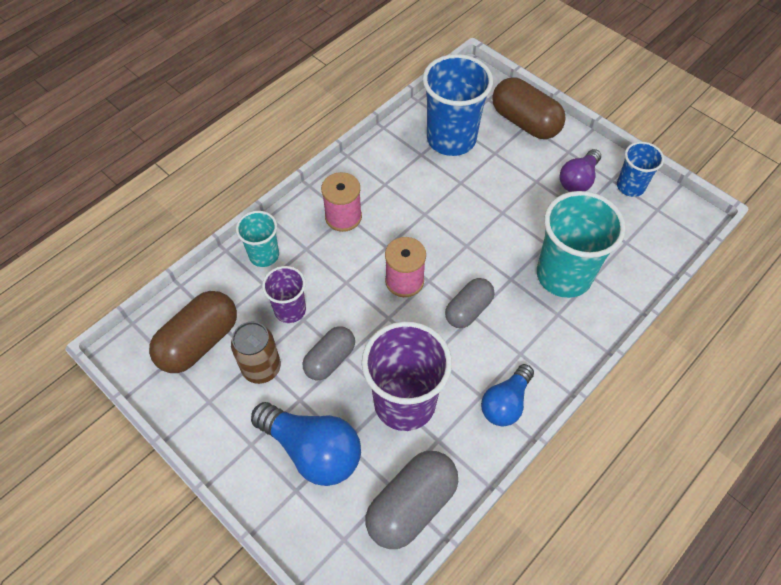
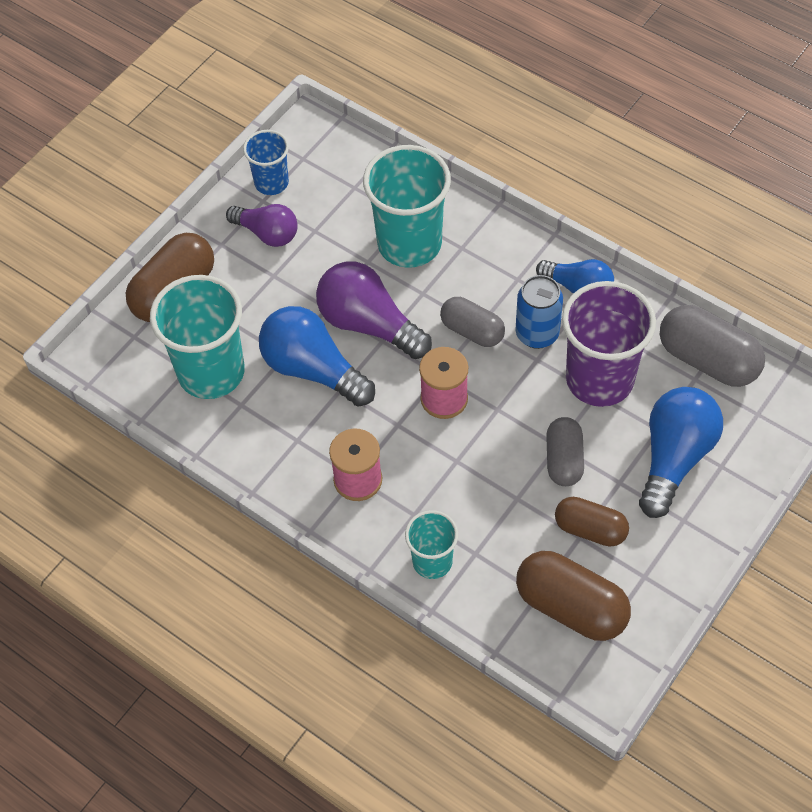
camera: 95 degrees left, 0 degrees up
(261, 368) = (590, 529): brown can -> brown capsule
(290, 310) = (507, 515): purple cup -> none
(330, 359) = (564, 460): grey capsule -> grey capsule turned 60 degrees clockwise
(445, 198) = (313, 369): none -> blue light bulb
(451, 139) = (211, 372): blue cup -> turquoise cup
(459, 359) = (537, 334): none -> blue can
(483, 238) = (369, 324): none -> purple light bulb

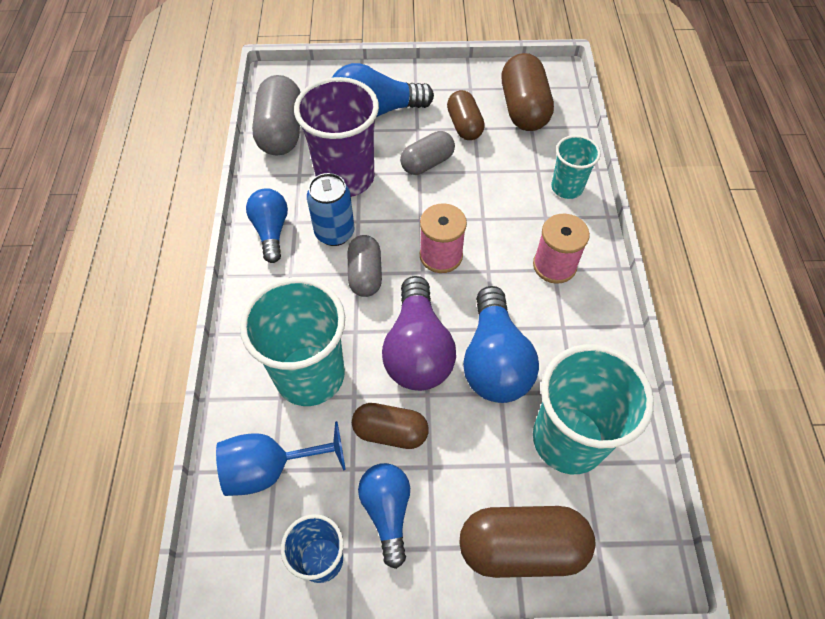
camera: 130 degrees left, 0 degrees up
(267, 233) = (387, 511): purple light bulb -> blue light bulb
(319, 267) = (390, 432): none -> brown capsule
(357, 186) = (270, 468): none -> blue goblet

